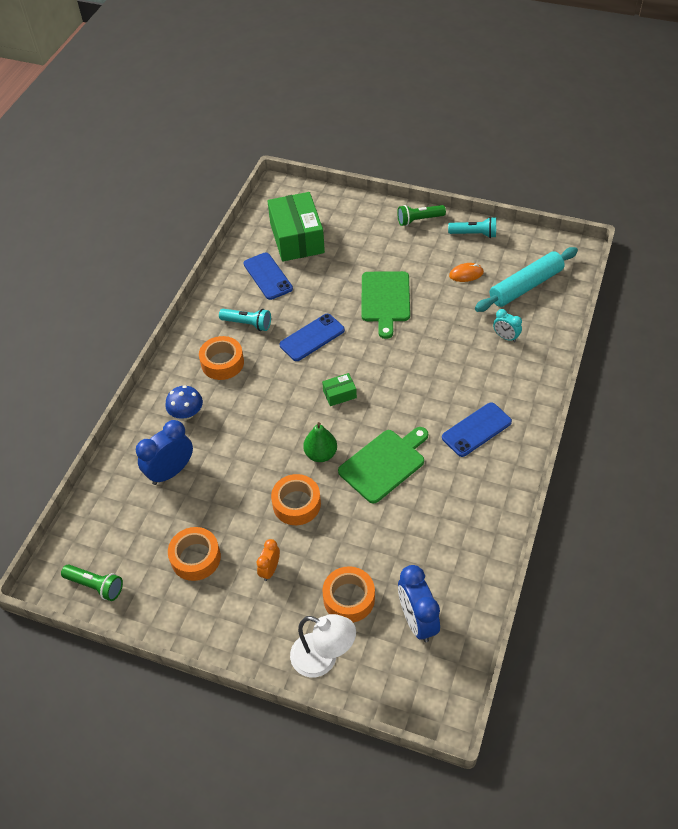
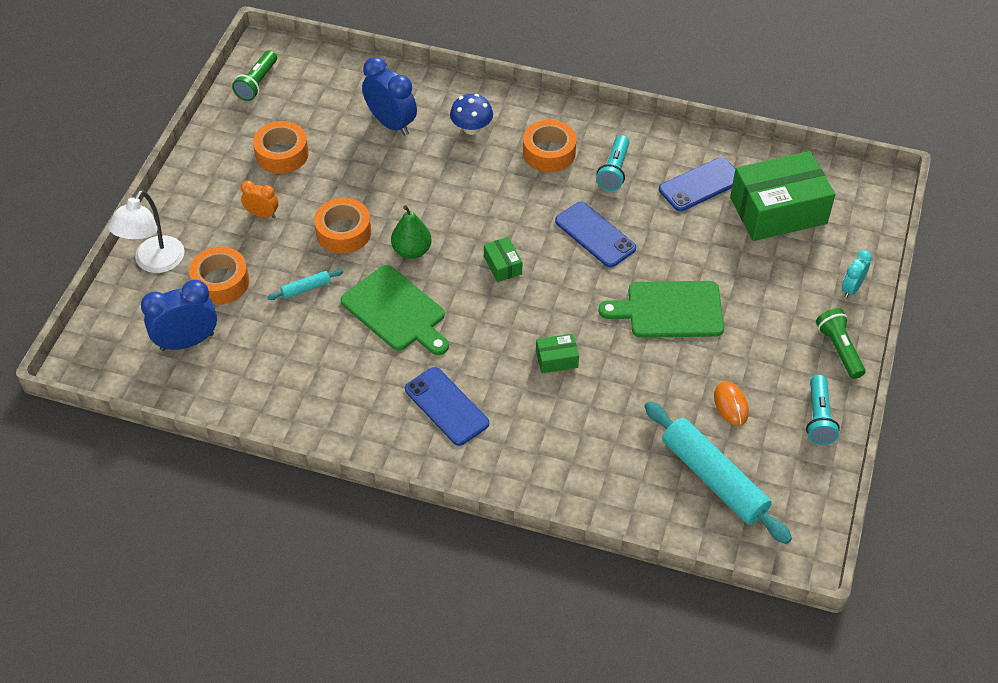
camera: 85 degrees right, 0 degrees up
(358, 530) = (306, 288): none -> turquoise rolling pin
(430, 363) = (556, 359): none -> green box
(505, 337) = (609, 447): turquoise clock -> turquoise clock (851, 288)

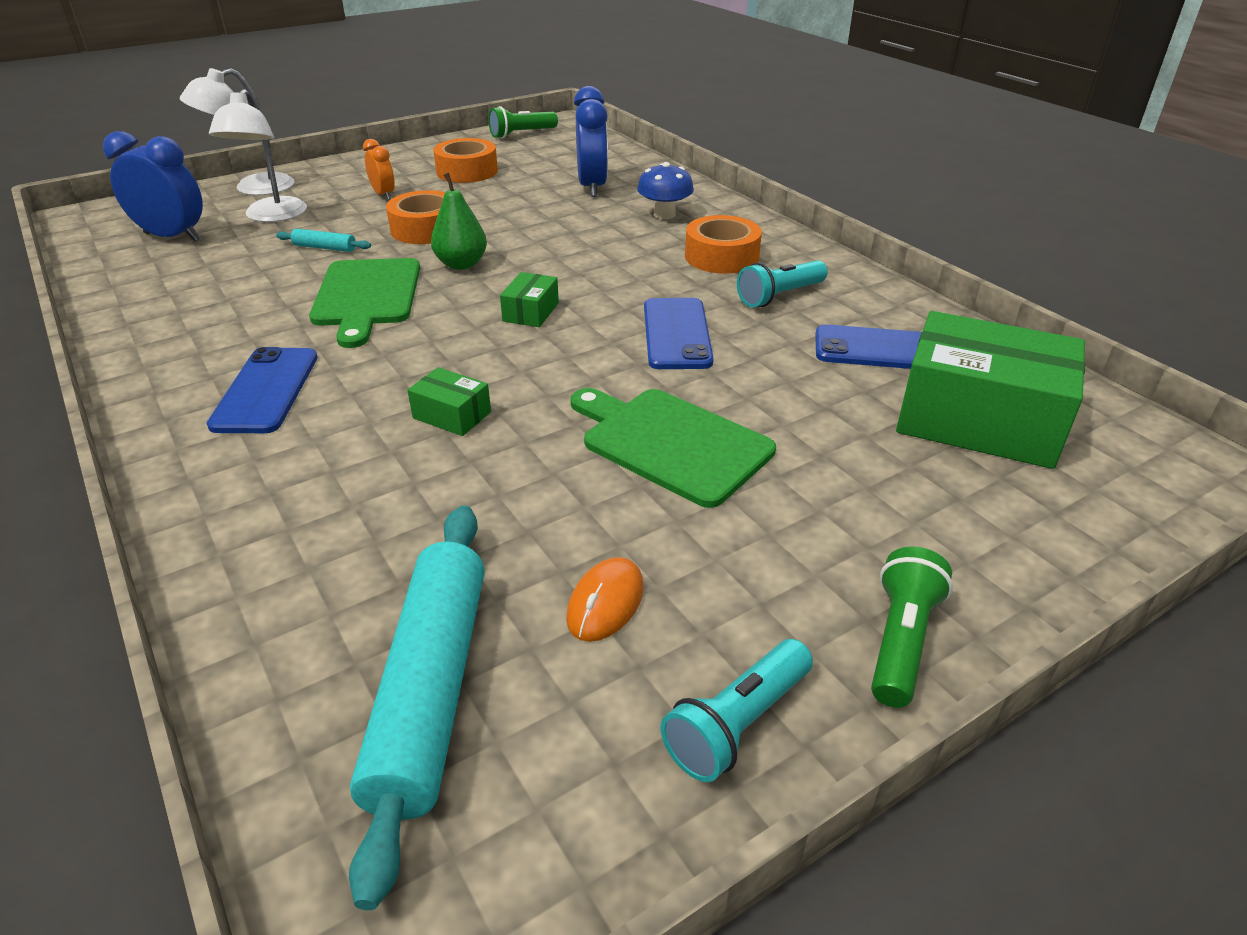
camera: 40 degrees right, 15 degrees down
(221, 282) = (272, 216): orange tape -> white lamp
(851, 288) = (1019, 569): turquoise clock -> none

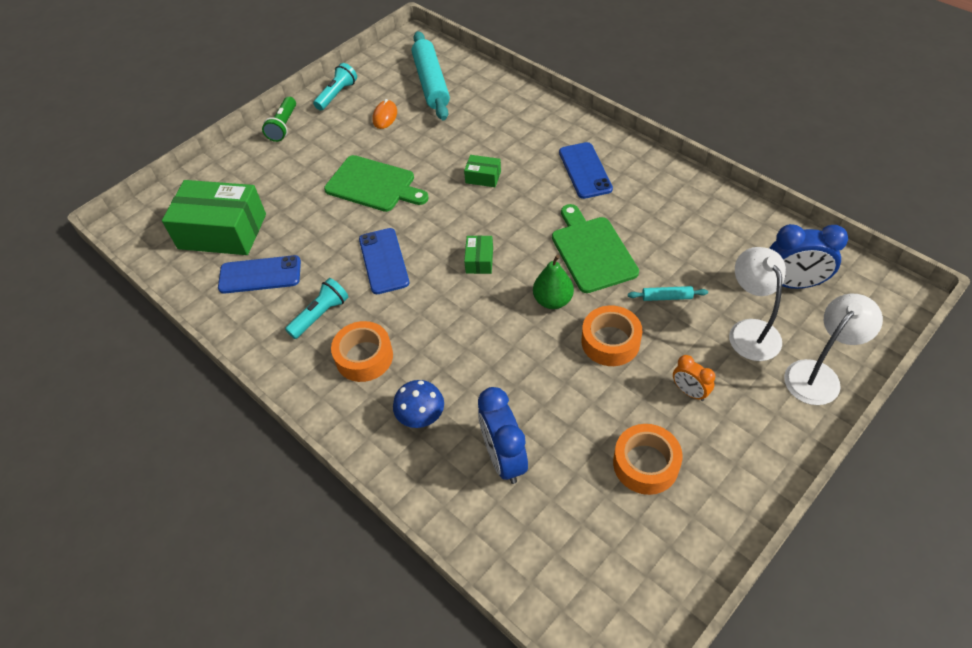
camera: 170 degrees right, 15 degrees up
(521, 134) = (646, 596): green flashlight -> none

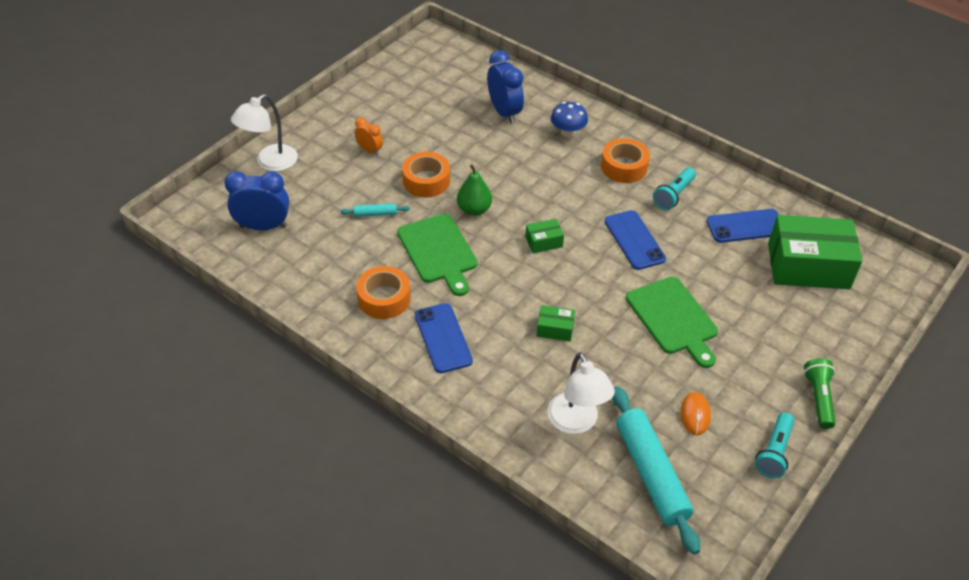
camera: 170 degrees right, 5 degrees down
(373, 185) = (673, 319): green cutting board -> green cutting board turned 135 degrees counterclockwise
(479, 260) = (544, 242): green box -> green box turned 75 degrees clockwise
(645, 464) = (407, 112): orange tape -> orange tape (384, 298)
(750, 330) = (312, 190): white lamp -> white lamp (576, 422)

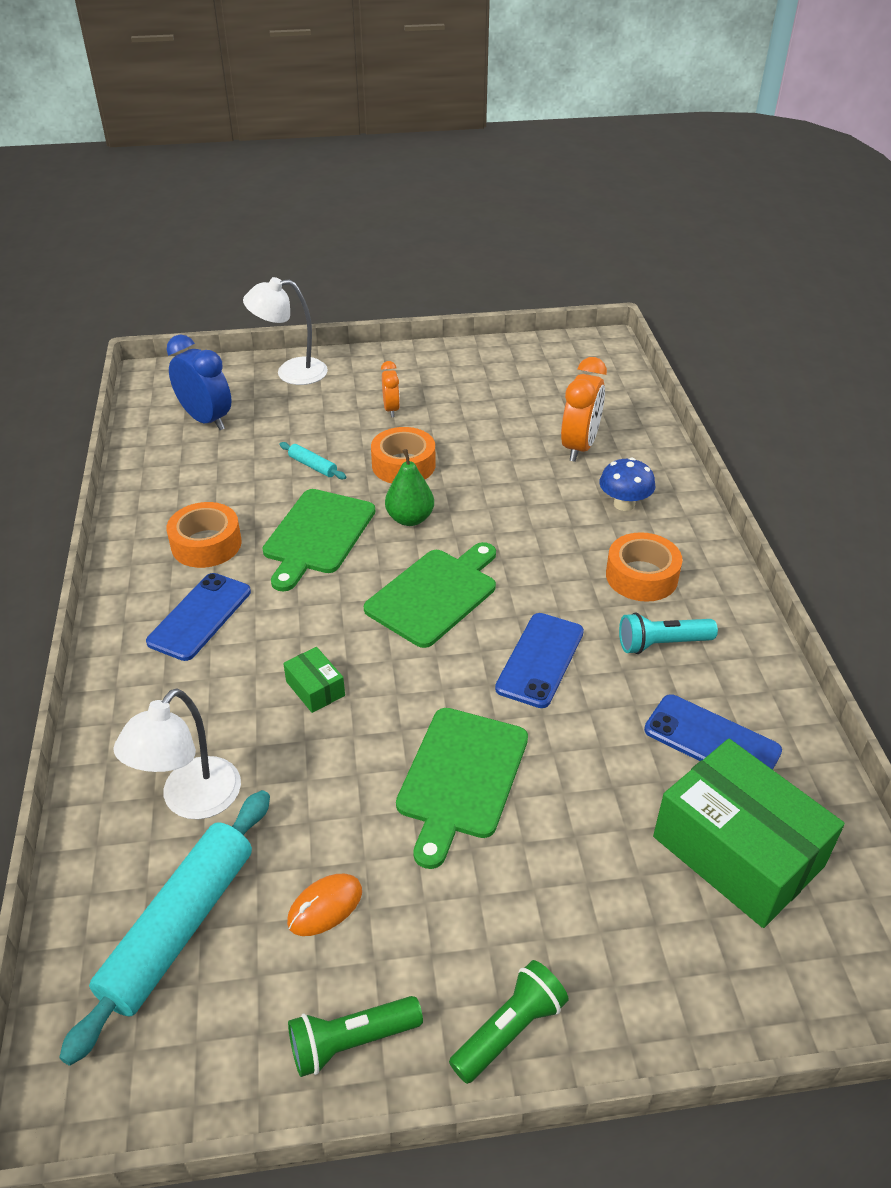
camera: 45 degrees right, 5 degrees down
(504, 112) = (579, 447): blue clock -> orange clock
(544, 242) = (435, 594): green box -> green cutting board
(774, 452) = (351, 1042): turquoise flashlight -> green flashlight

